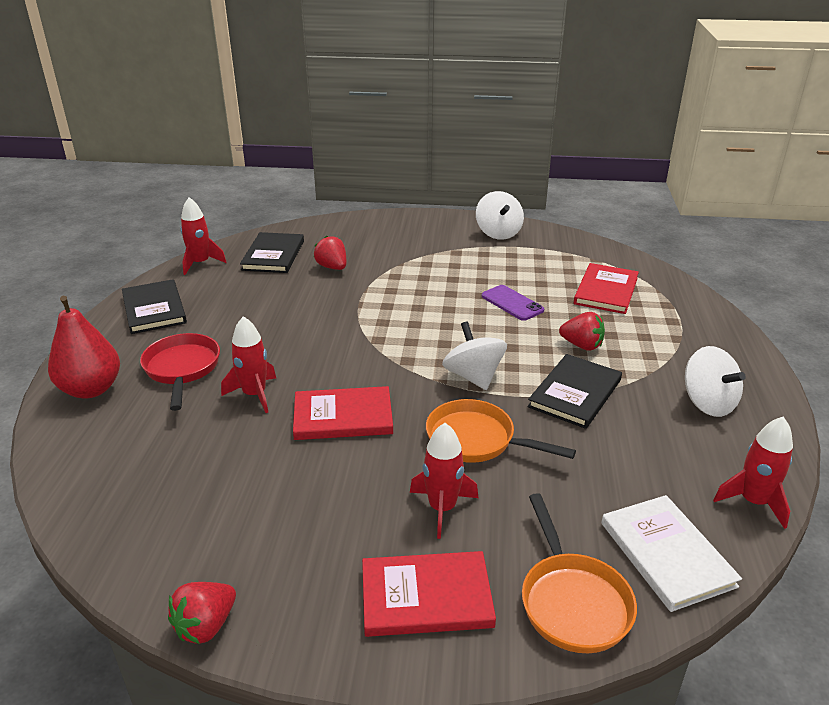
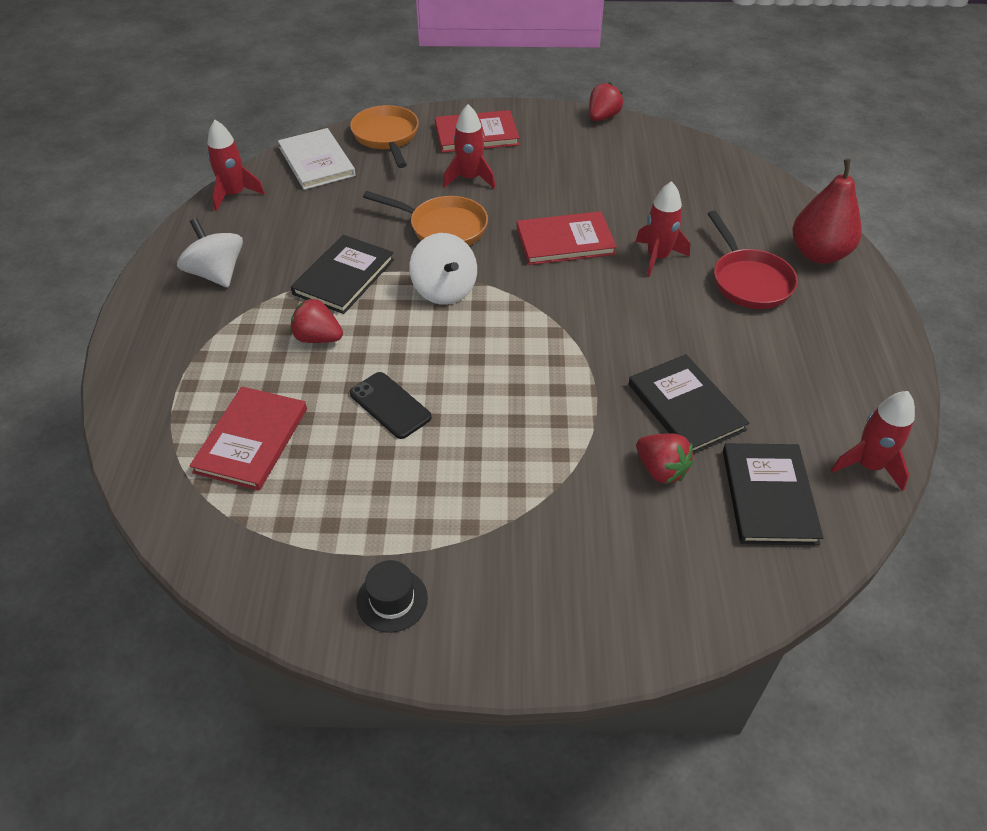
camera: 175 degrees right, 15 degrees up
(154, 309) = (853, 364): black book -> black book (686, 407)
(498, 233) = (392, 600): white spinning top -> black hat
(512, 303) = (390, 405): purple phone -> black phone

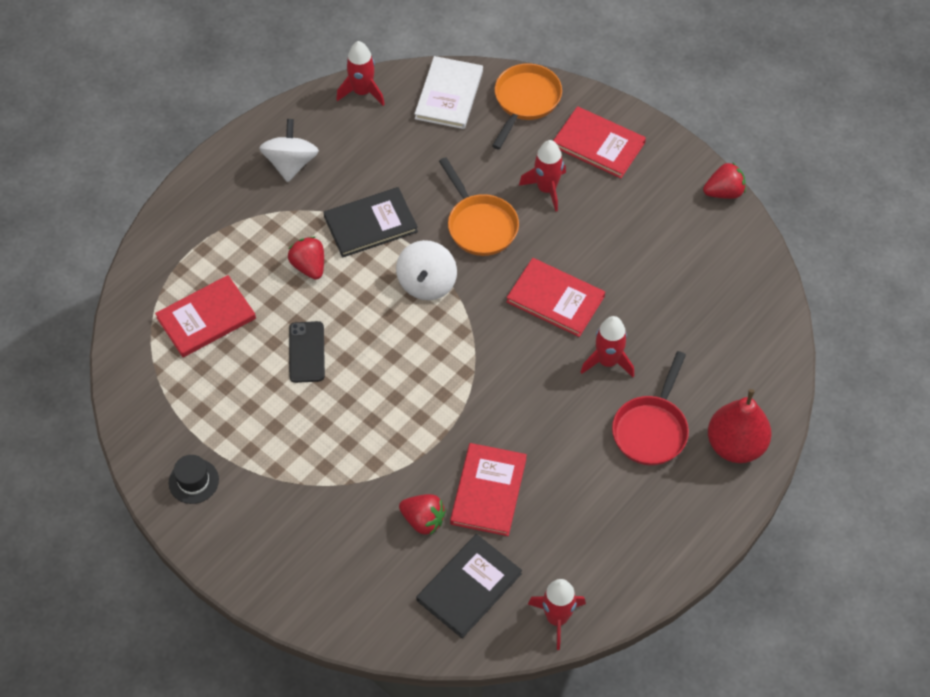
camera: 40 degrees right, 10 degrees up
(661, 470) = (423, 520): red strawberry -> red strawberry turned 60 degrees counterclockwise
(686, 407) = (488, 491): black book -> red book

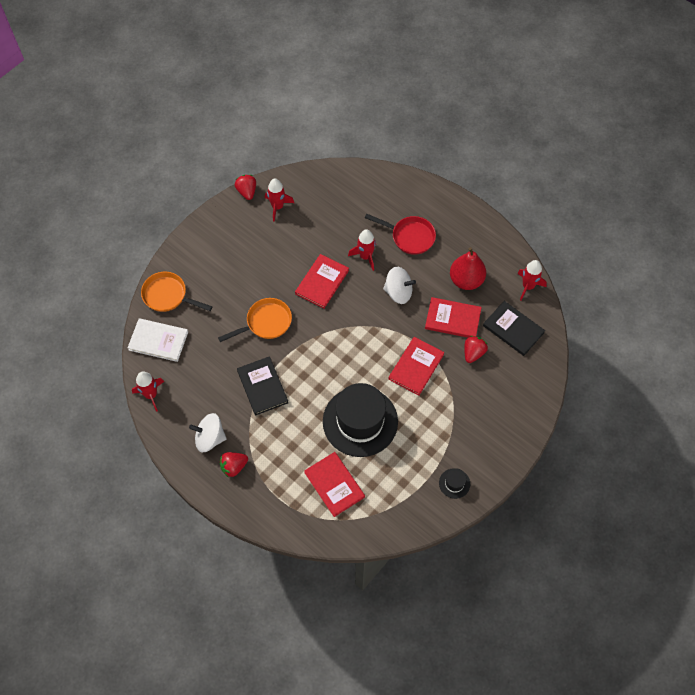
camera: 90 degrees left, 5 degrees up
(306, 352) = (360, 421): black phone -> black hat
(309, 266) = (294, 423): red strawberry -> red strawberry (234, 467)
(427, 283) = (309, 353): white spinning top -> white spinning top (398, 292)
(546, 189) = (239, 285): red rocket -> red rocket (277, 207)
(598, 144) = (206, 255): red book -> red book (416, 367)
(735, 445) = (418, 197): red pear -> red pear (466, 280)

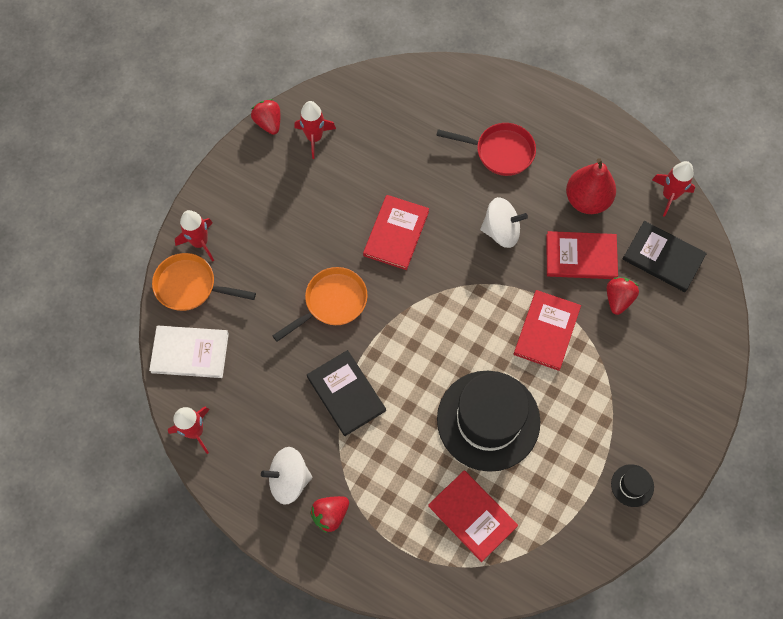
camera: 10 degrees left, 5 degrees up
(365, 256) = (447, 188): red rocket -> red rocket (200, 242)

